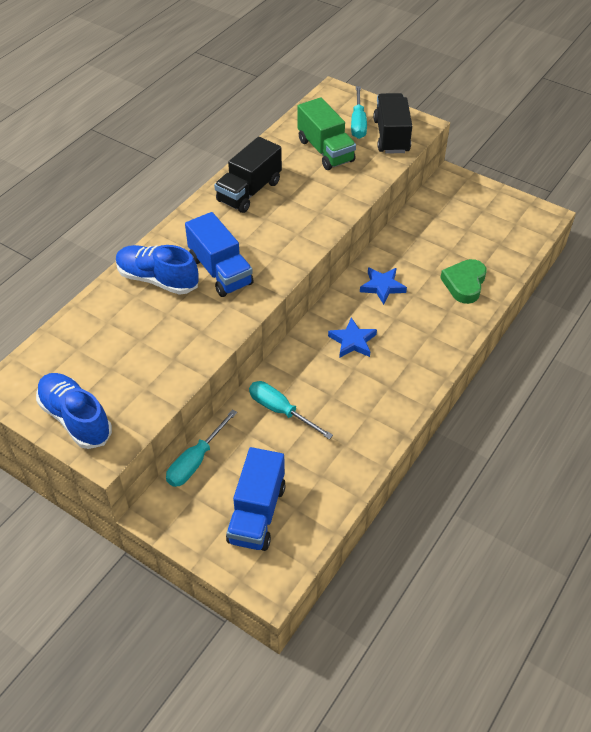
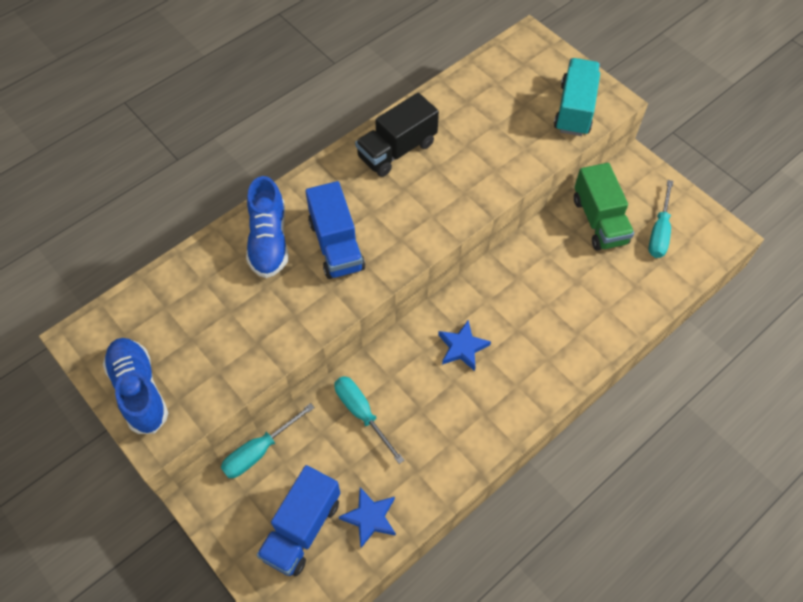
camera: 15 degrees right, 10 degrees up
(157, 279) = (269, 241): blue shoe -> blue shoe turned 135 degrees counterclockwise
(325, 150) = (495, 114): green truck -> green truck (599, 221)
(358, 123) = (543, 84): turquoise screwdriver -> turquoise screwdriver (659, 232)
(382, 287) = (515, 287): blue star -> blue star (370, 518)
(391, 136) = (574, 109): black truck -> turquoise truck
(464, 284) = (606, 304): green heart -> none

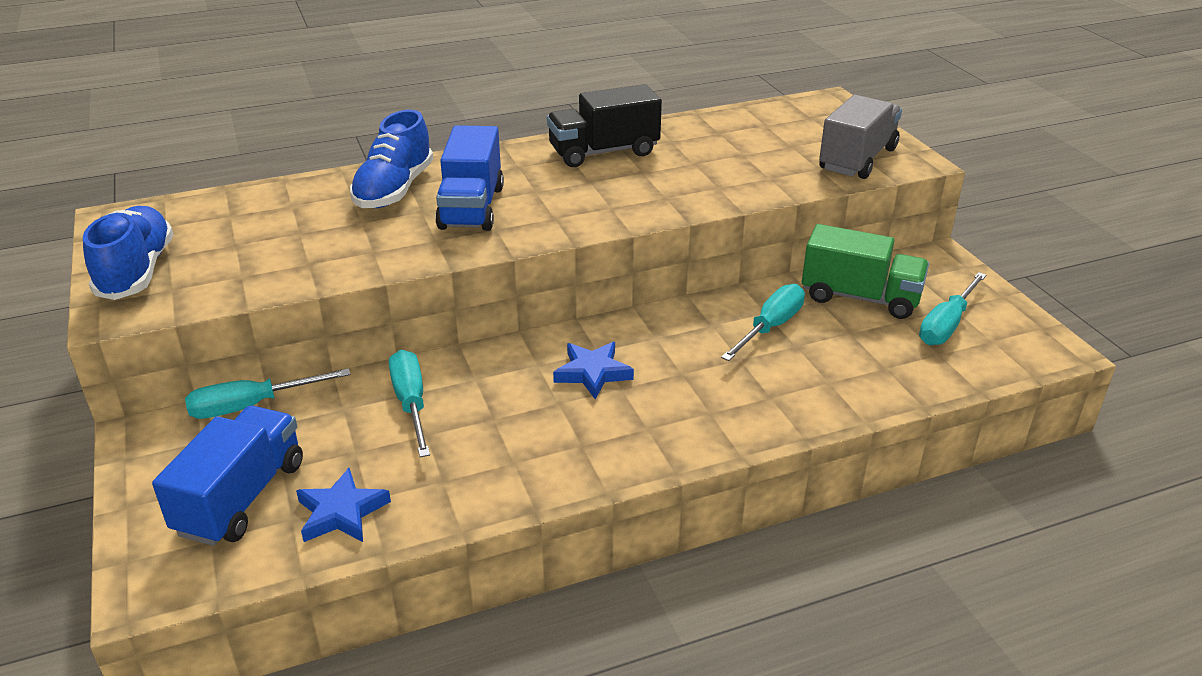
camera: 20 degrees right, 25 degrees down
(302, 528) = (241, 498): blue truck -> blue truck turned 150 degrees clockwise
(554, 268) = (770, 327): none -> turquoise screwdriver
(574, 109) = (857, 159): turquoise truck -> grey truck
(599, 221) = (860, 297): green truck -> green truck turned 75 degrees counterclockwise

